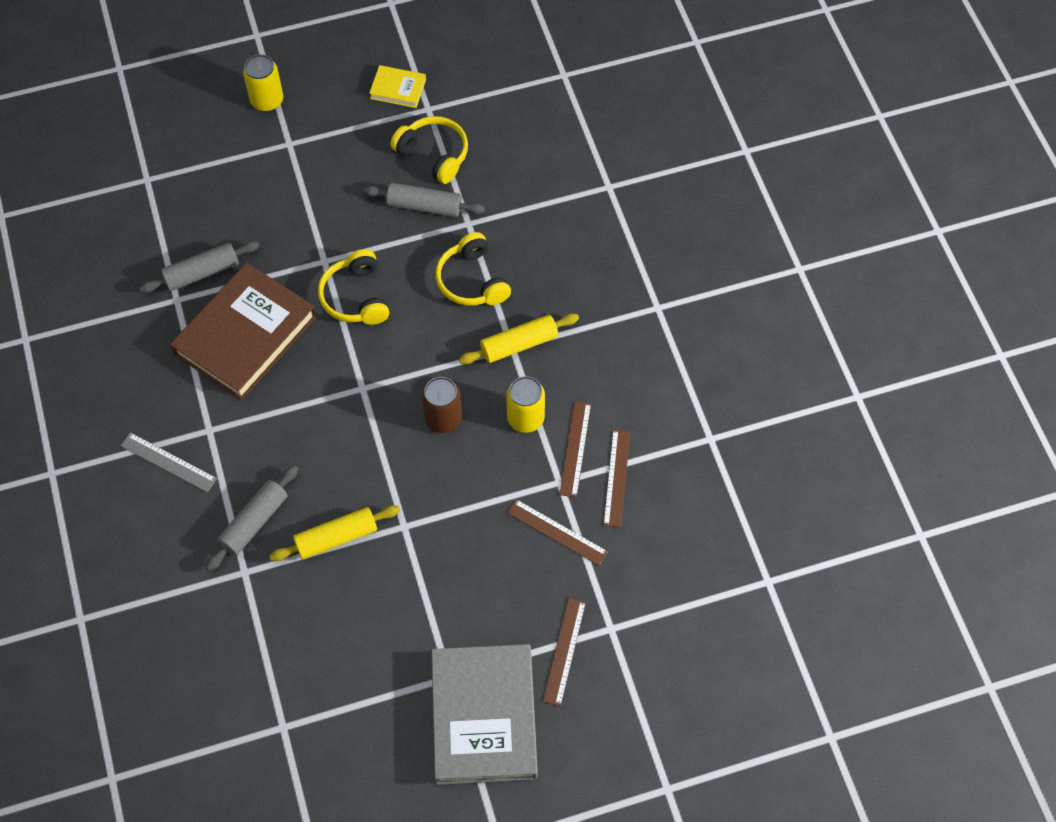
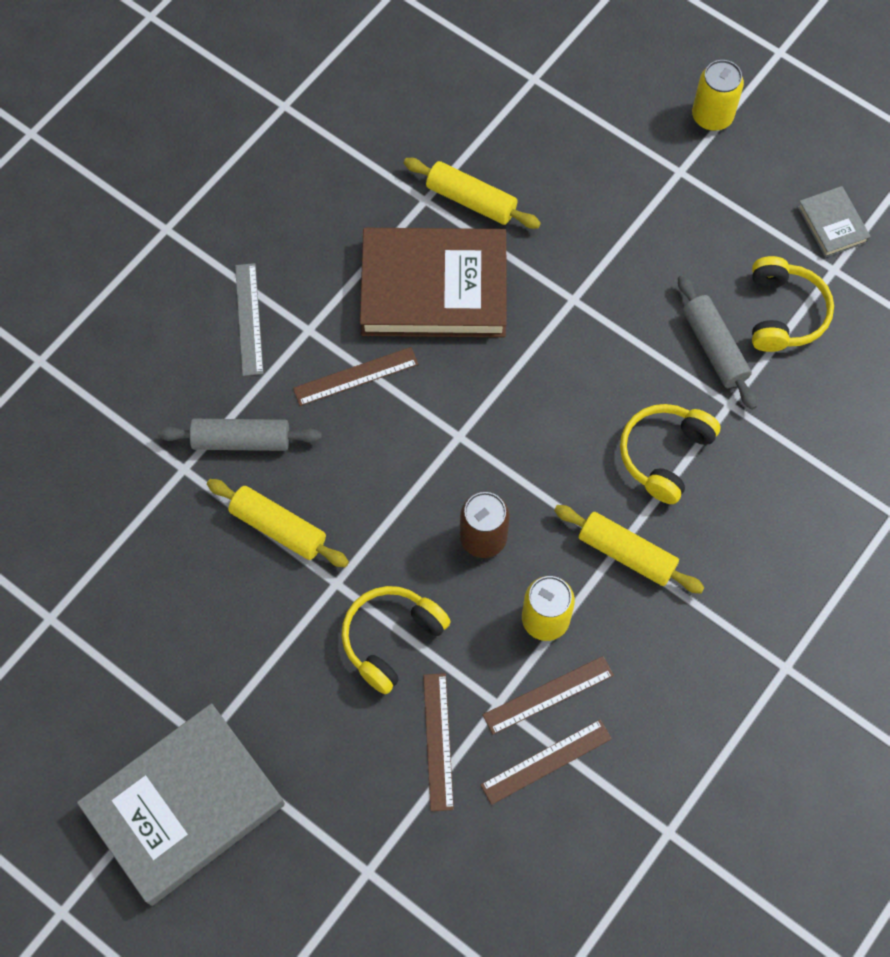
camera: 55 degrees right, 5 degrees up
(202, 273) = (471, 200): grey rolling pin -> yellow rolling pin
(355, 297) = (556, 357): yellow headphones -> yellow headphones (391, 639)
(398, 89) = (832, 224): yellow book -> grey book
(564, 651) = (309, 840): brown ruler -> brown ruler (355, 376)

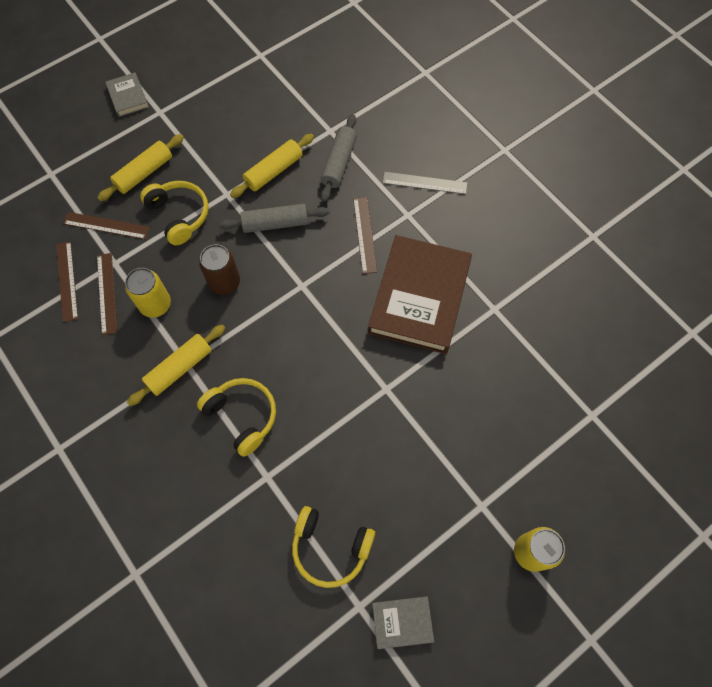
camera: 105 degrees right, 0 degrees up
(184, 806) = (128, 97): grey book -> grey book, size x0.45
(471, 200) = (487, 340): yellow rolling pin -> yellow rolling pin (144, 173)
(714, 348) = (316, 481): grey rolling pin -> grey rolling pin (275, 223)

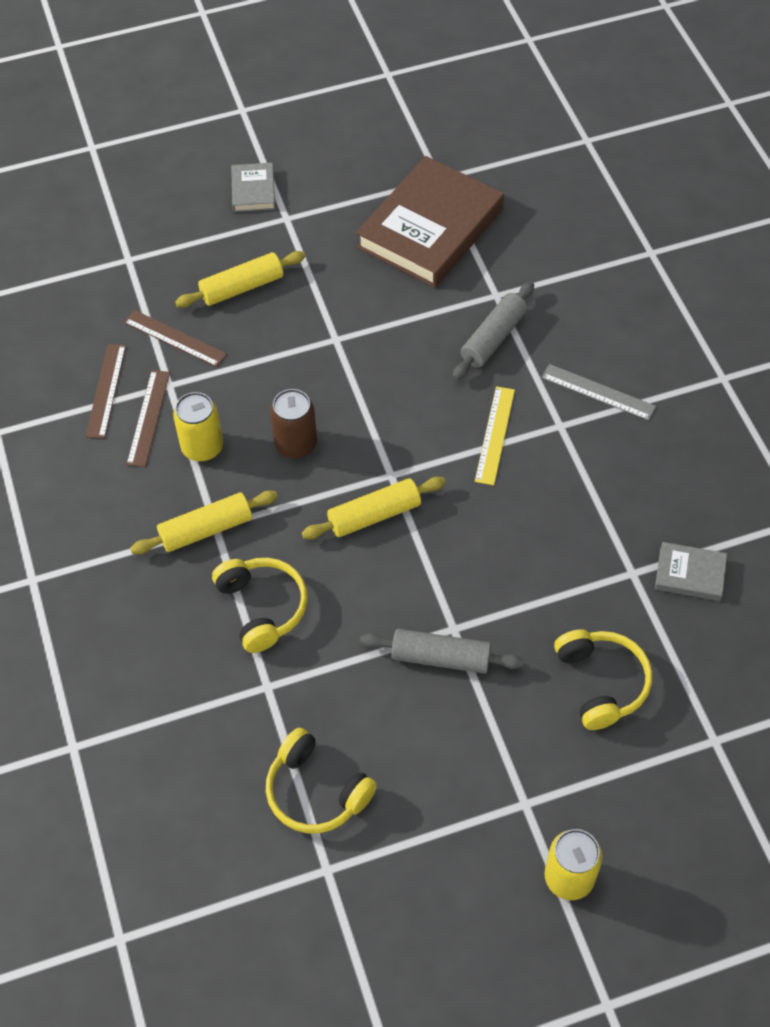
camera: 20 degrees right, 10 degrees down
(179, 215) = (268, 349): yellow headphones -> yellow headphones (602, 683)
(274, 171) = (405, 327): yellow rolling pin -> yellow rolling pin (374, 515)
(275, 223) = (384, 391): grey rolling pin -> grey rolling pin (441, 657)
(364, 234) = (494, 435): brown ruler -> yellow ruler
(402, 622) = (373, 904): grey book -> grey book (690, 574)
(419, 297) = (538, 531): brown book -> brown book (430, 228)

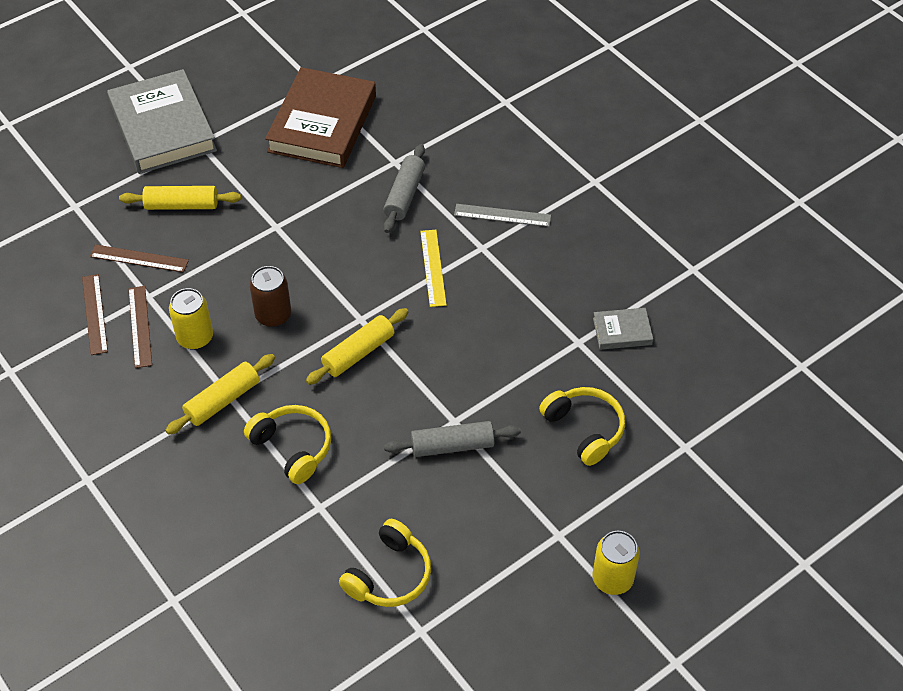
camera: 20 degrees left, 5 degrees down
(242, 287) = (182, 205): yellow rolling pin -> yellow rolling pin turned 45 degrees clockwise
(253, 190) = (163, 127): grey book -> grey book, size x2.23
(316, 792) = (389, 575): yellow headphones -> yellow headphones turned 75 degrees counterclockwise

